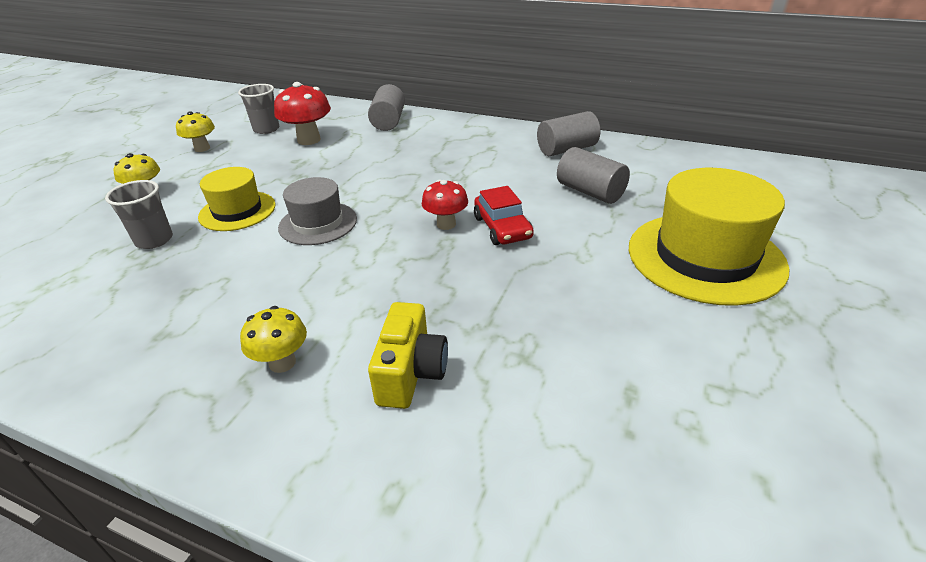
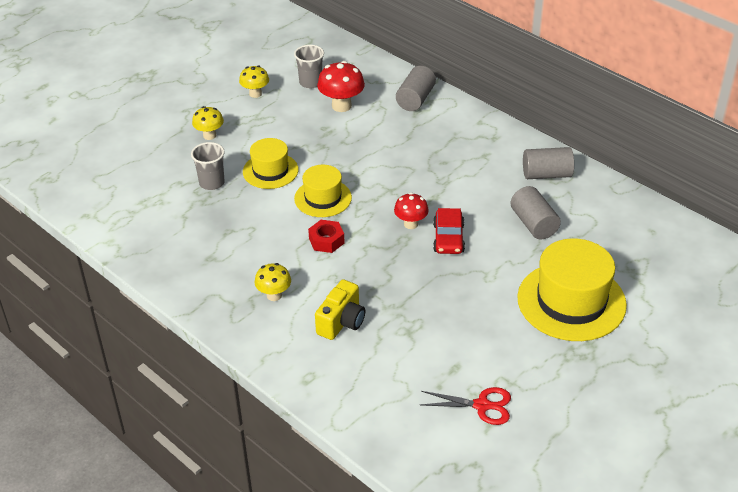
camera: 20 degrees right, 5 degrees up
(318, 223) = (323, 198): grey hat -> yellow hat
(341, 268) = (326, 241): none -> red nut
(721, 445) = (482, 405): none -> red scissors

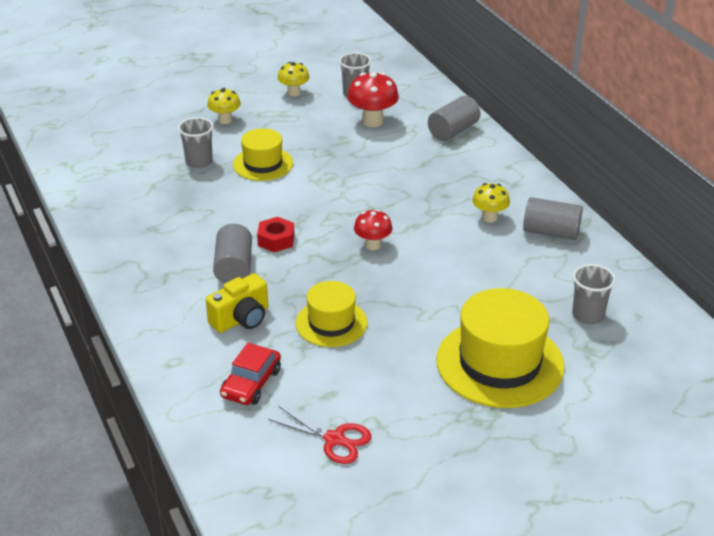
camera: 20 degrees right, 5 degrees down
(274, 295) = (191, 277): yellow mushroom -> yellow mushroom (489, 218)
(323, 198) = (298, 200): yellow hat -> yellow hat (331, 323)
(448, 238) = (404, 268): red car -> red car (251, 383)
(533, 224) = (506, 276): grey cylinder -> grey cylinder (234, 267)
(615, 241) = (588, 315): none -> grey cup

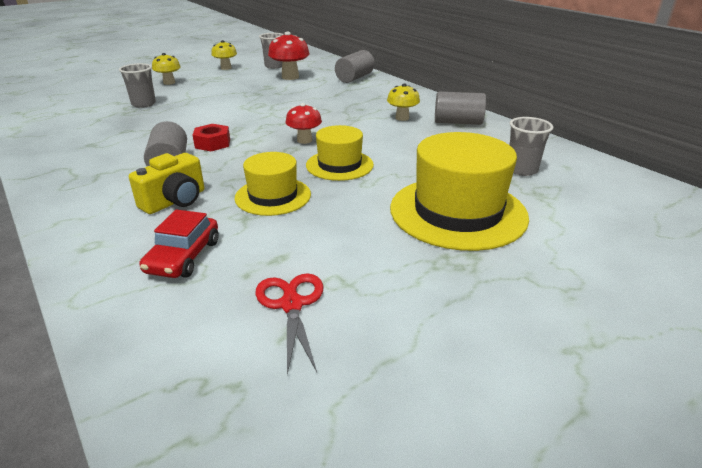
camera: 10 degrees left, 5 degrees down
(263, 164) = (200, 102): yellow hat -> yellow hat (339, 165)
(334, 439) = (291, 305): red scissors -> red scissors turned 120 degrees counterclockwise

